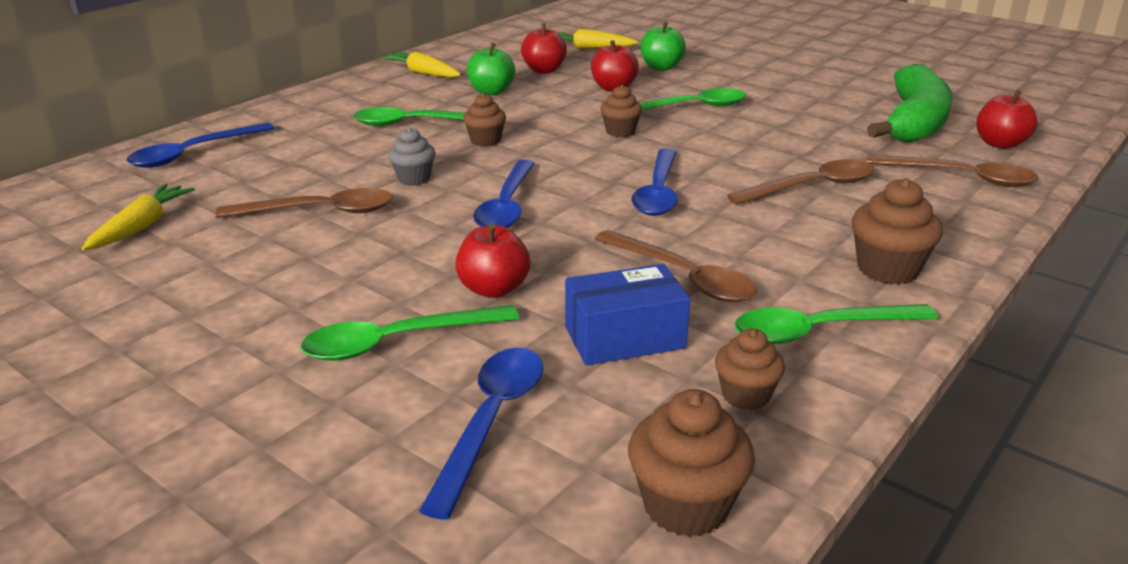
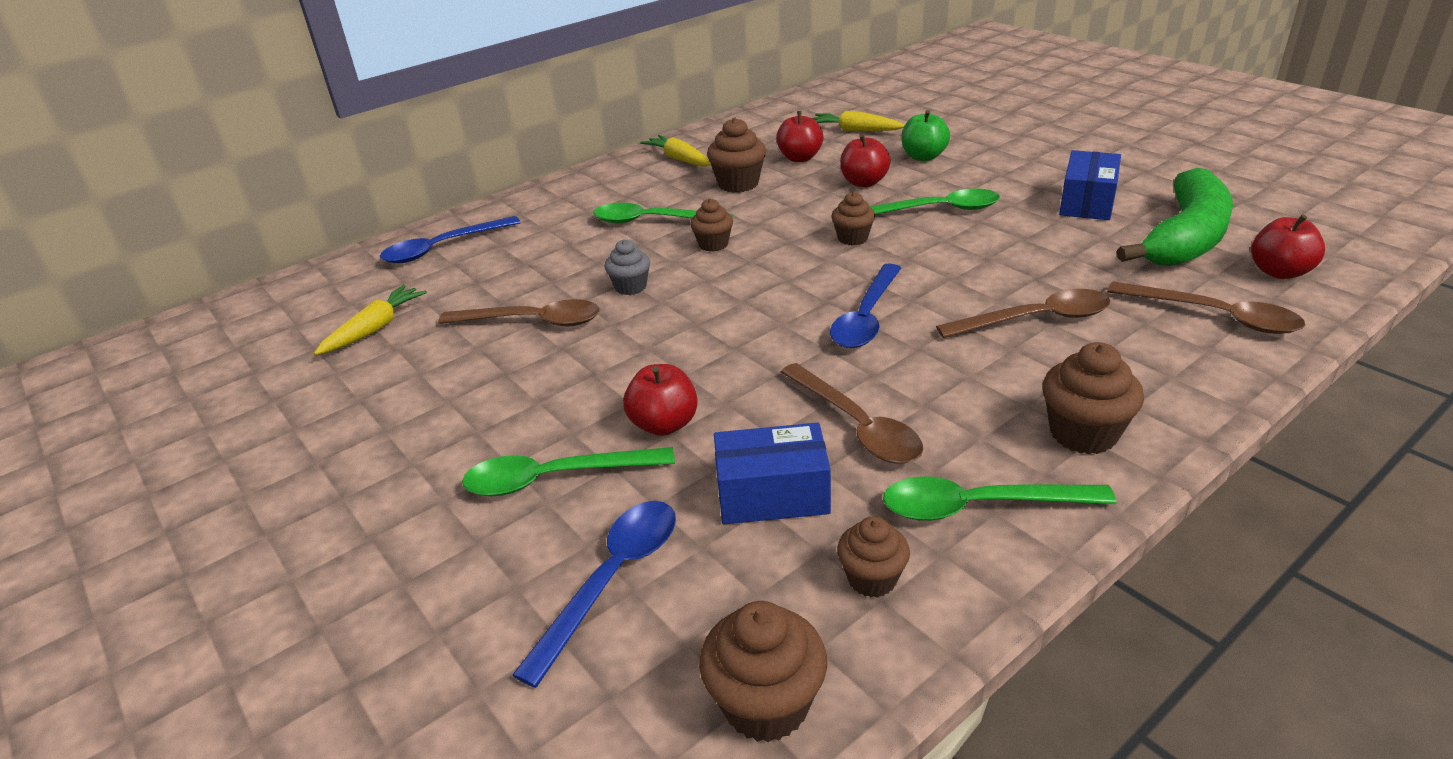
camera: 15 degrees right, 5 degrees up
(491, 91) = (738, 184): green apple -> brown cupcake
(507, 206) = (708, 325): blue spoon -> none
(821, 98) = (1087, 202): none -> blue box

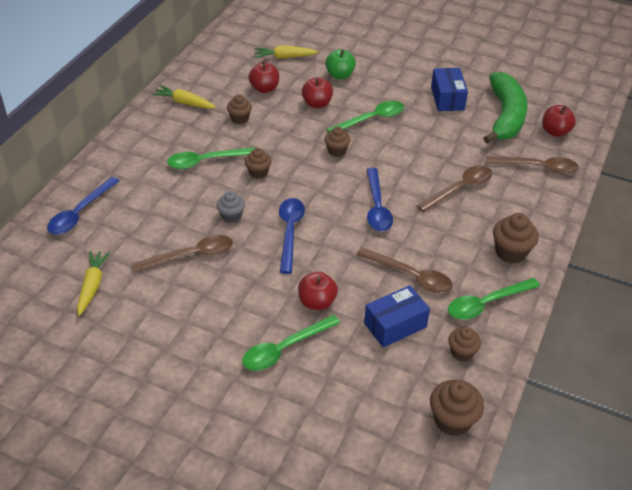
camera: 30 degrees left, 10 degrees up
(612, 580) = (352, 391): blue spoon -> blue spoon (290, 232)
(738, 184) = (240, 118): brown cupcake -> brown cupcake, size x0.65

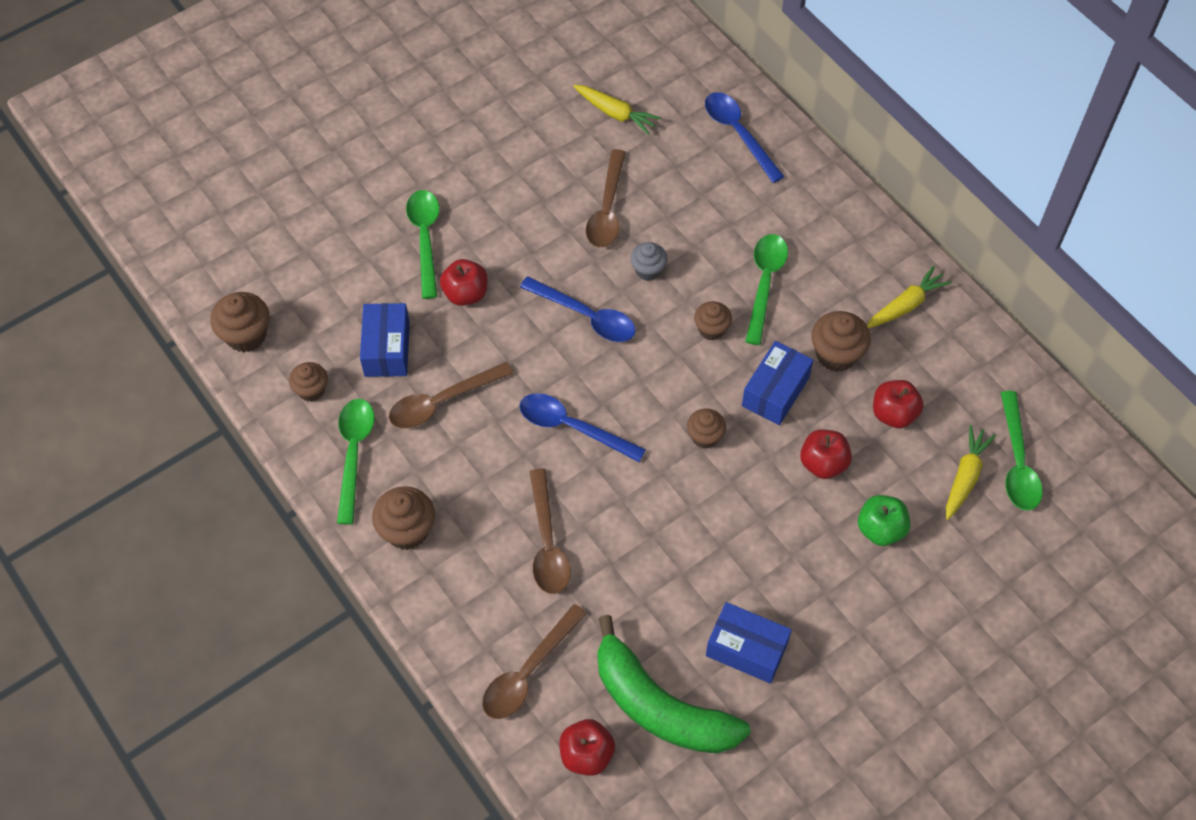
camera: 120 degrees right, 15 degrees up
(240, 118) = (836, 354): brown cupcake -> brown cupcake, size x1.54
(284, 134) = (775, 391): none -> blue box
(371, 119) = (750, 515): green spoon -> green spoon (1017, 462)

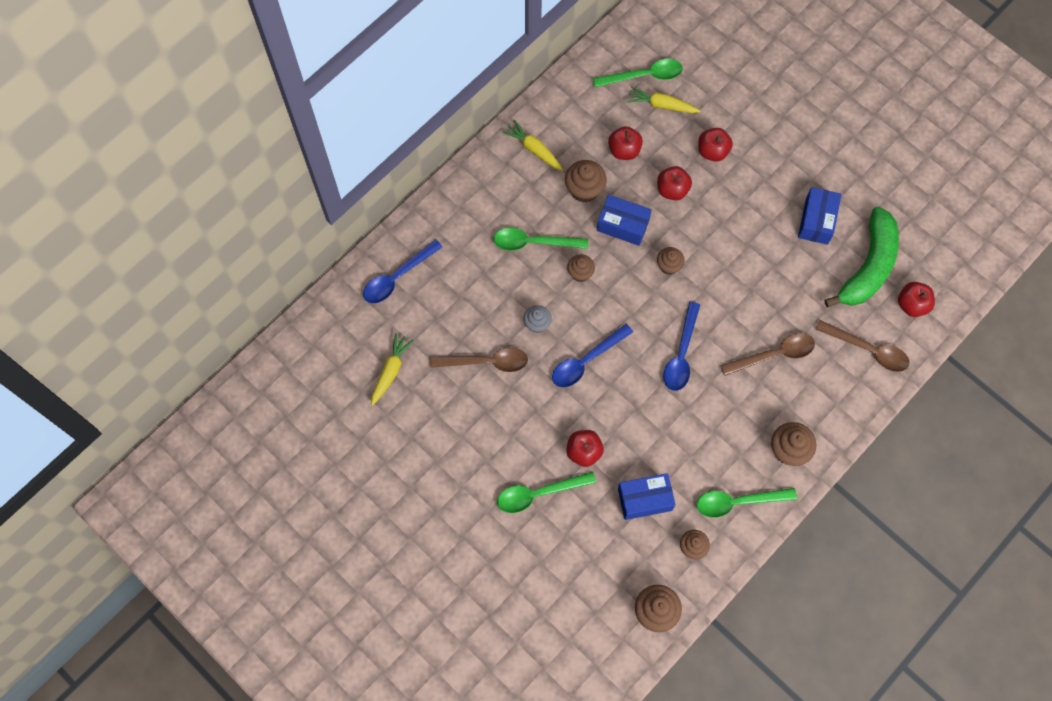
camera: 100 degrees left, 10 degrees up
(442, 401) = (680, 448): brown spoon -> none
(586, 316) = (586, 361): blue spoon -> blue spoon turned 150 degrees counterclockwise
(880, 529) = (712, 151): green apple -> red apple

